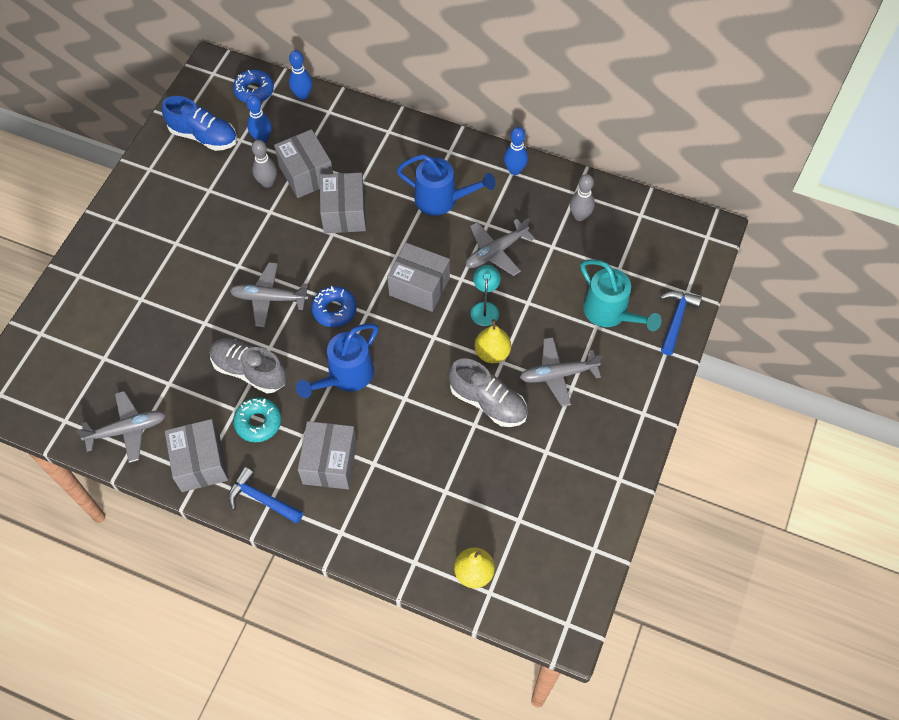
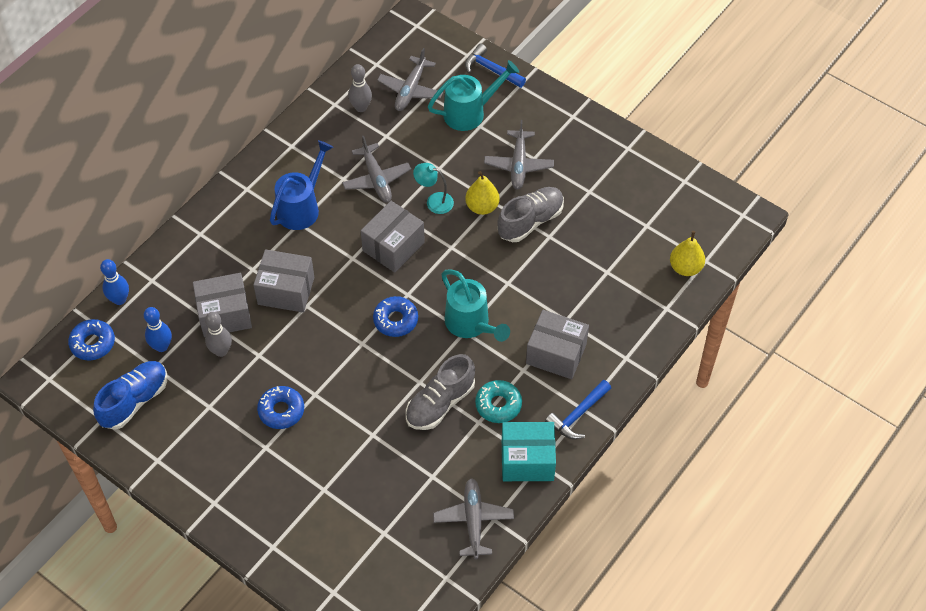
camera: 75 degrees left, 5 degrees down
(200, 463) = (527, 460): grey box -> turquoise box
(215, 244) = (281, 411): none -> blue donut
(269, 298) = (363, 373): grey plane -> grey plane (410, 90)
(345, 376) = (471, 325): blue watering can -> turquoise watering can
(514, 170) = (290, 143): blue bowling pin -> none

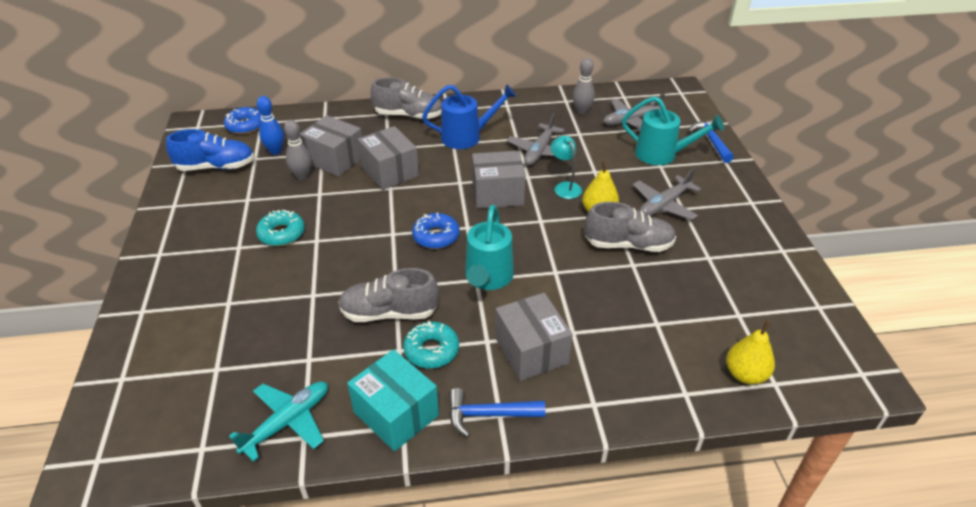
camera: 45 degrees right, 15 degrees down
(119, 299) = (293, 115): blue bowling pin -> none
(223, 221) = (408, 115): none -> grey shoe
(281, 411) = (281, 234): blue donut -> turquoise donut
(473, 520) = (287, 422): grey plane -> turquoise plane

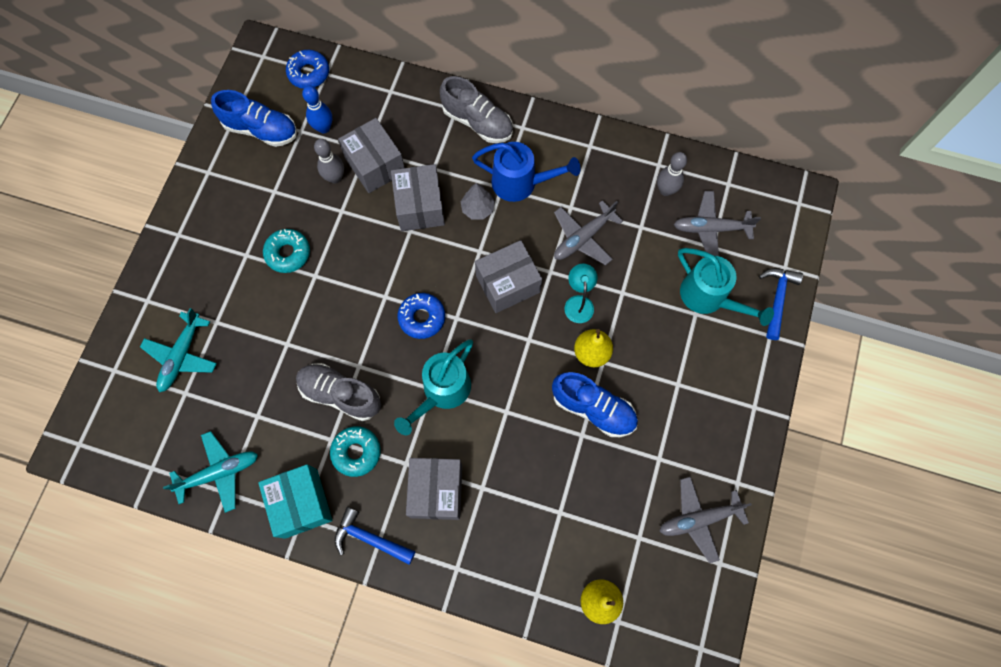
camera: 25 degrees right, 30 degrees up
(200, 340) = (182, 356): none -> turquoise plane
(441, 159) = (478, 208): none -> grey tree
(497, 194) = (508, 284): grey box -> grey box turned 45 degrees counterclockwise
(628, 245) = (593, 408): grey shoe -> blue shoe
(664, 205) = (662, 371): grey plane -> grey plane (699, 519)

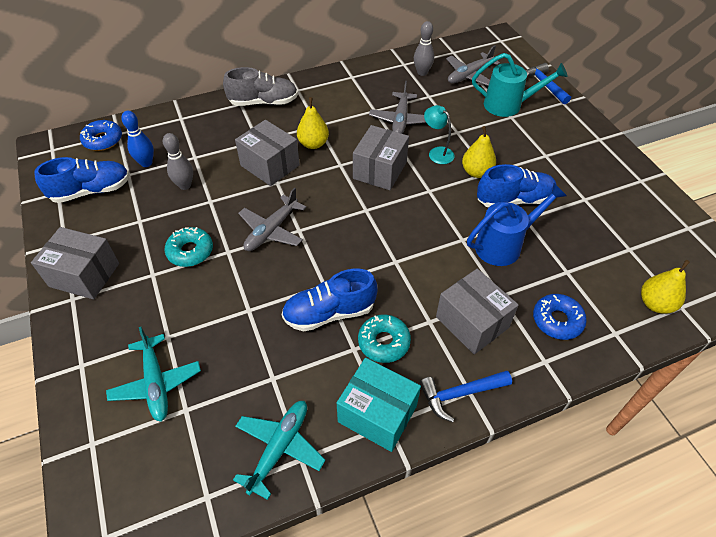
camera: 40 degrees left, 20 degrees down
(340, 394) = (329, 313): grey shoe -> blue shoe
(375, 165) = (210, 162): grey box -> grey box (84, 275)
(422, 318) = (341, 225): blue donut -> blue donut (557, 320)
(442, 392) = (405, 259): turquoise watering can -> none
(478, 208) = (313, 144): grey tree -> yellow pear
(521, 183) = (328, 116): blue watering can -> blue watering can (504, 245)
(699, 519) = (647, 213): grey plane -> grey plane (271, 230)

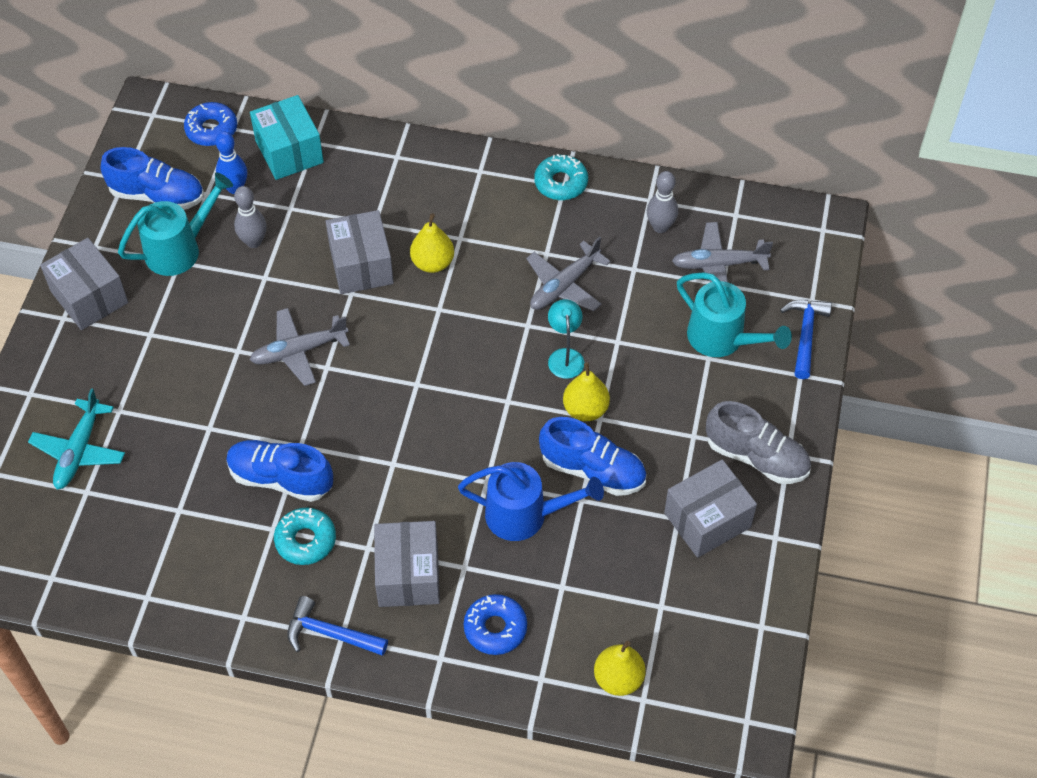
camera: 35 degrees right, 5 degrees up
(134, 213) = (180, 249): none -> turquoise watering can
(190, 251) = (202, 328): turquoise donut -> turquoise donut (561, 183)
(263, 102) = (424, 169): grey shoe -> grey shoe (756, 457)
(279, 448) = (136, 576): turquoise plane -> none
(377, 413) = (242, 602): turquoise box -> turquoise box (289, 151)
(380, 170) = (476, 342): grey box -> grey box (707, 520)

